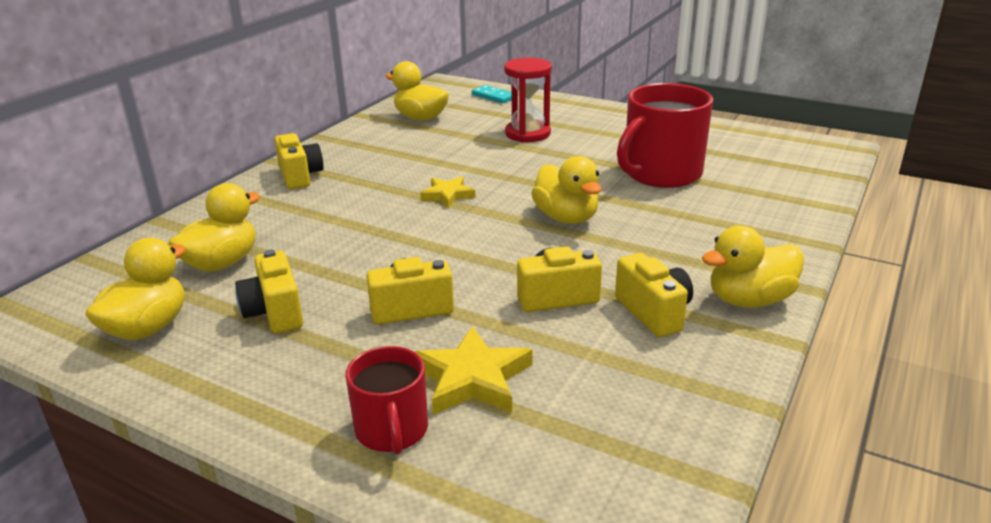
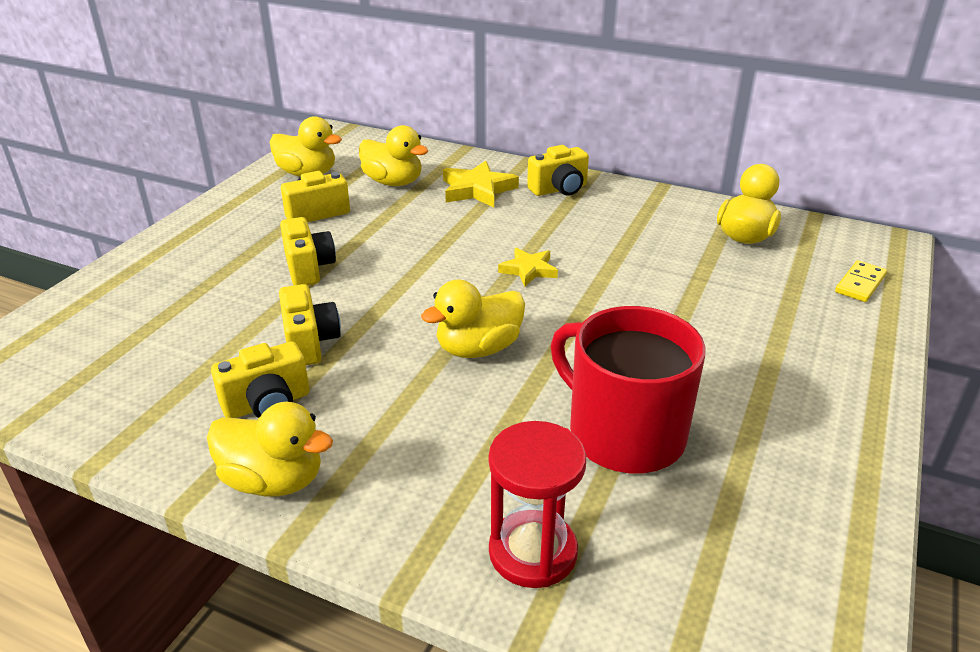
camera: 85 degrees right, 5 degrees up
(392, 430) = (155, 274): red mug -> none
(473, 378) = (200, 303): yellow star -> yellow star (477, 189)
(494, 96) = (860, 284): turquoise domino -> yellow domino
(527, 134) = (728, 316): red hourglass -> red hourglass (533, 552)
(749, 300) = (274, 480): yellow duck -> yellow duck turned 135 degrees clockwise

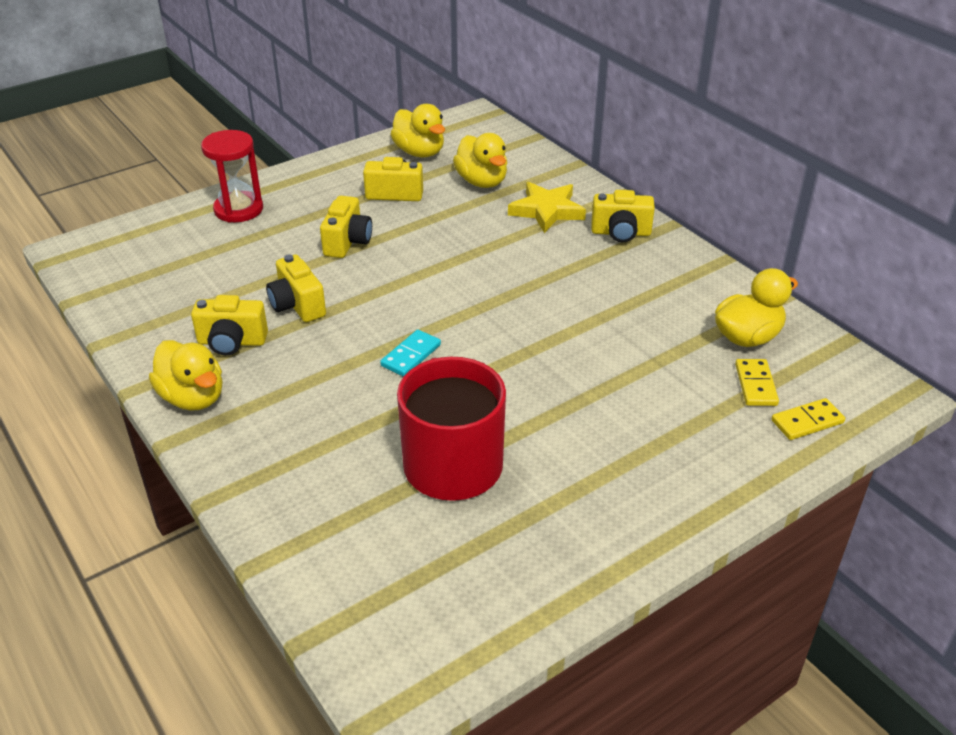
camera: 30 degrees right, 5 degrees up
(310, 342) = (297, 305): yellow camera -> yellow camera turned 135 degrees clockwise
(478, 348) = (411, 355): yellow duck -> turquoise domino
(529, 270) = (515, 302): yellow star -> none
(533, 552) = (307, 516): red hourglass -> red hourglass (238, 209)
(793, 270) = (756, 385): none -> yellow domino

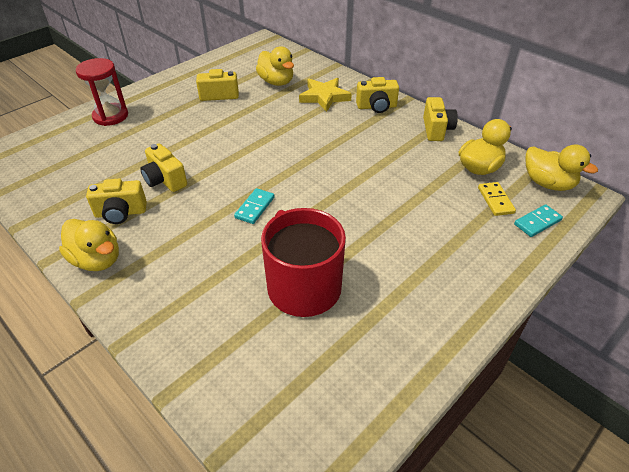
camera: 10 degrees left, 5 degrees up
(347, 242) = (193, 131): yellow camera -> yellow camera (436, 129)
(419, 152) = (230, 66): yellow duck -> yellow duck (547, 183)
(807, 422) = (537, 222): yellow domino -> turquoise domino

